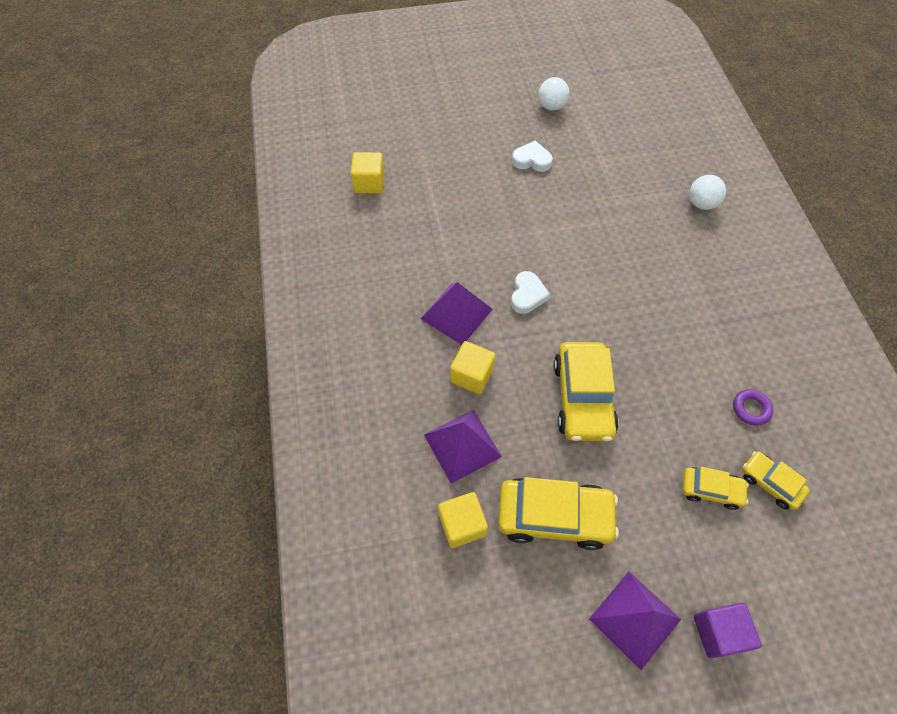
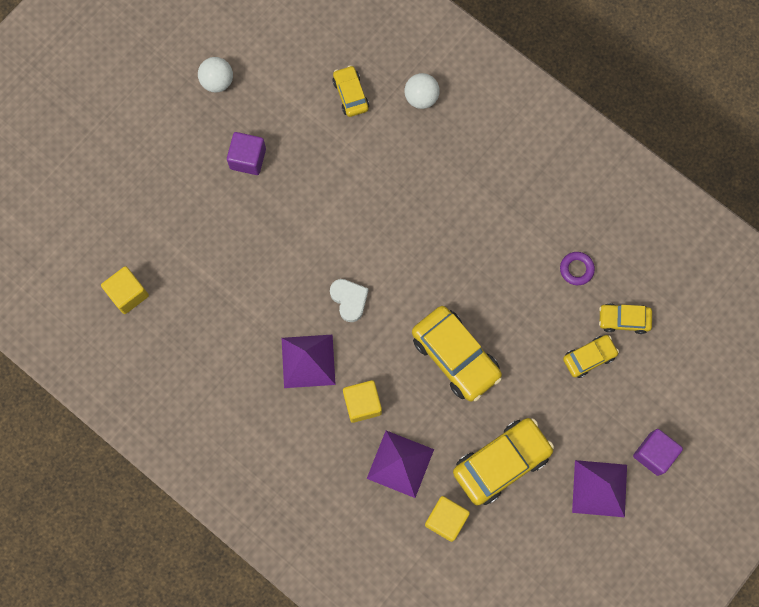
camera: 40 degrees left, 15 degrees up
(531, 160) = (248, 159): white heart -> purple cube
(645, 169) = (350, 94): none -> yellow car

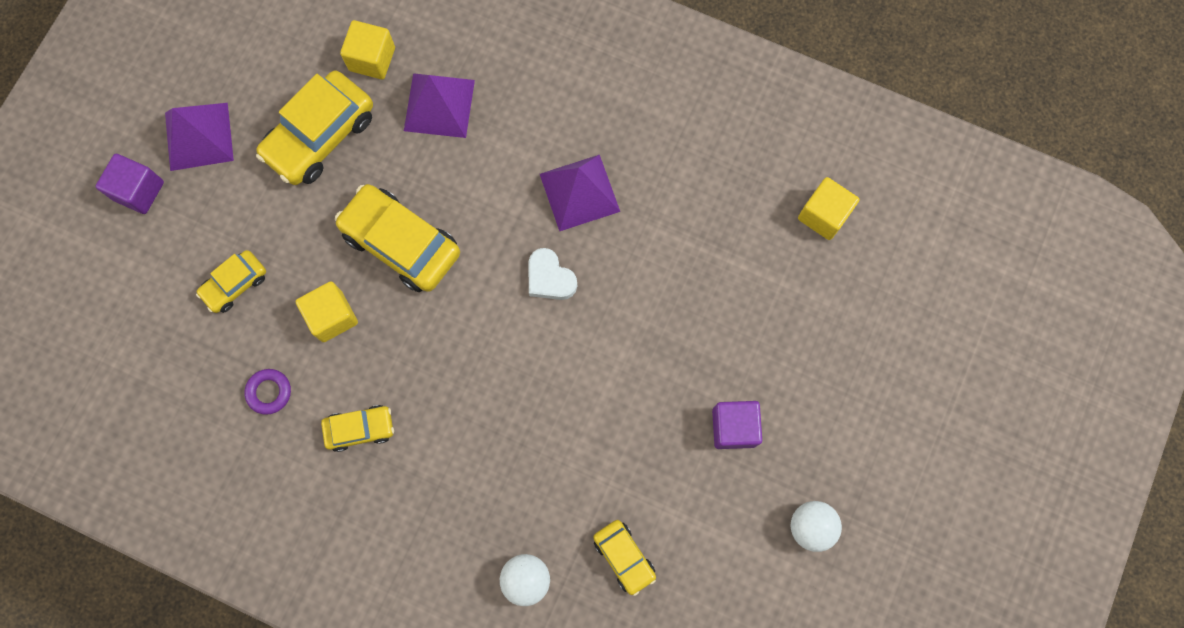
camera: 165 degrees right, 0 degrees up
(362, 404) = (501, 160): yellow cube -> yellow cube (332, 316)
(623, 319) = (198, 342): yellow car -> yellow car (360, 429)

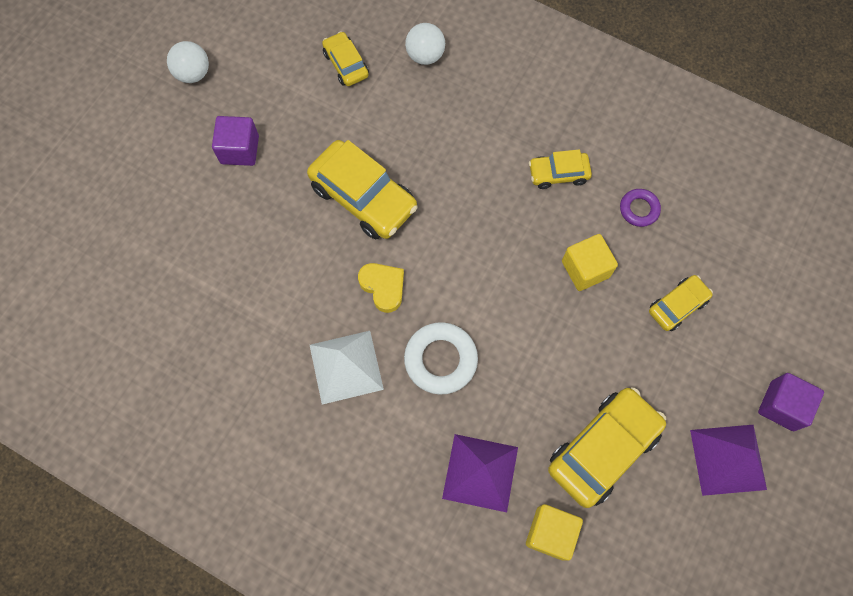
camera: 175 degrees left, 5 degrees down
(401, 243) = (521, 331): yellow car -> yellow car (363, 197)
(483, 207) = (440, 360): none -> white ring
(550, 278) = (383, 287): white heart -> yellow heart
(579, 192) = (346, 366): purple pyramid -> white pyramid
(823, 215) = (116, 324): yellow cube -> none

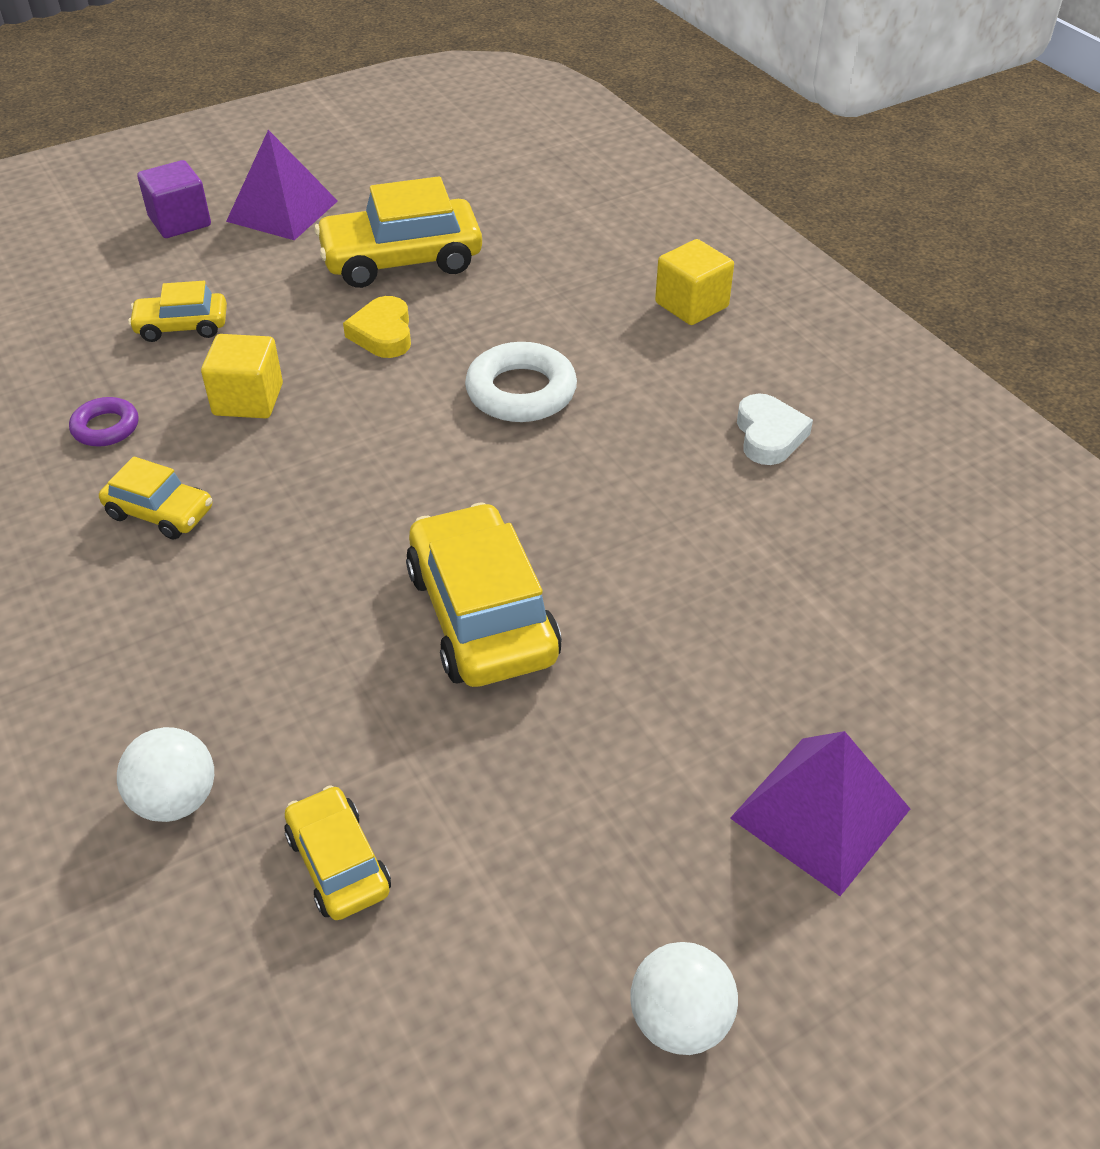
camera: 150 degrees left, 25 degrees down
(239, 150) = (656, 795): purple cube -> none
(279, 400) = (769, 435): none -> white heart
(346, 64) = (338, 863): yellow car -> yellow car turned 150 degrees clockwise
(346, 366) = (653, 432): white pyramid -> none
(383, 287) = (539, 491): yellow heart -> yellow heart (383, 334)
(480, 472) = (555, 291): purple pyramid -> purple pyramid (820, 813)
(550, 533) = (518, 230): yellow cube -> yellow cube (691, 305)

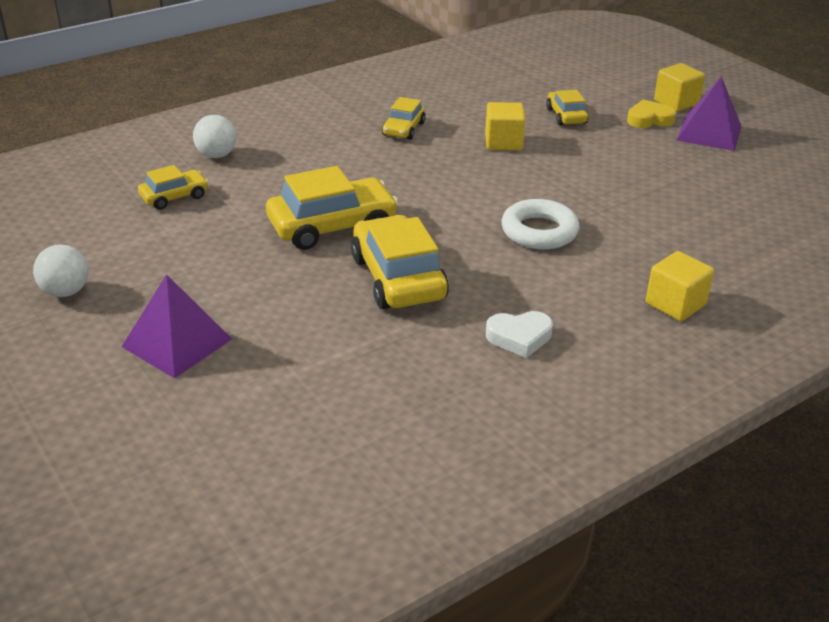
camera: 85 degrees right, 10 degrees down
(106, 427) = (468, 107): purple ring -> none
(180, 221) = (676, 102): purple cube -> yellow cube
(383, 334) = (584, 178): yellow heart -> yellow heart (649, 119)
(401, 260) = (673, 179): yellow car -> yellow car (398, 278)

